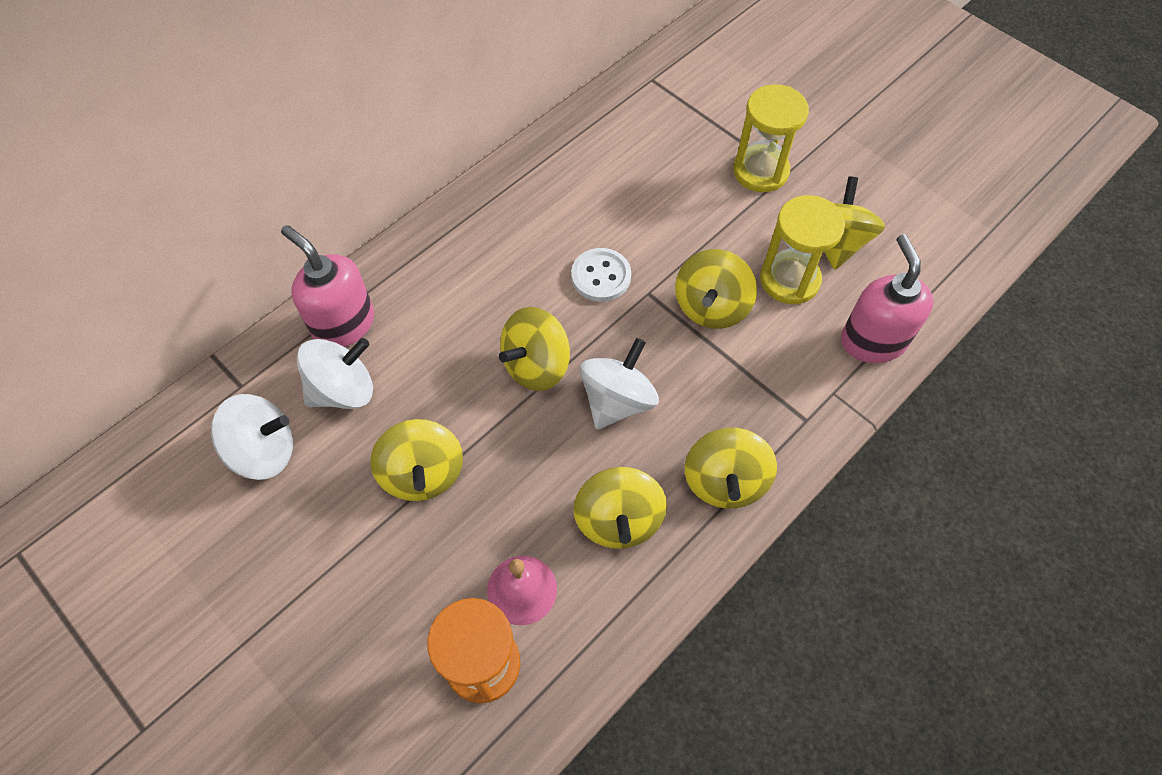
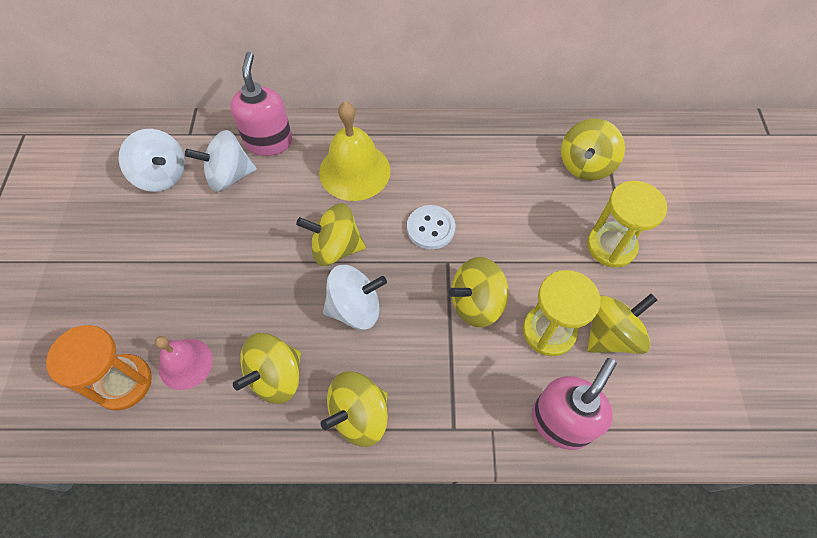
camera: 45 degrees right, 0 degrees up
(343, 390) = (229, 176): white spinning top -> white spinning top turned 150 degrees clockwise
(423, 473) = (214, 254): yellow spinning top -> yellow spinning top (585, 165)
(469, 282) = (354, 171): none -> yellow bell

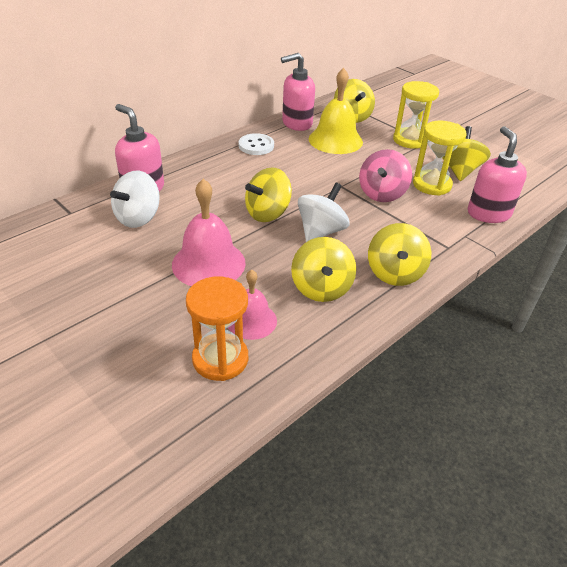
camera: 45 degrees left, 20 degrees down
(162, 175) = (80, 243): white spinning top -> none
(224, 272) = (208, 263): none -> pink bell
(354, 171) = (226, 175): yellow bell -> yellow bell (335, 140)
(430, 228) = (311, 177): white button -> white button (256, 146)
(476, 303) = (382, 193): yellow spinning top -> pink spinning top
(508, 138) = (296, 123): none -> pink soap dispenser

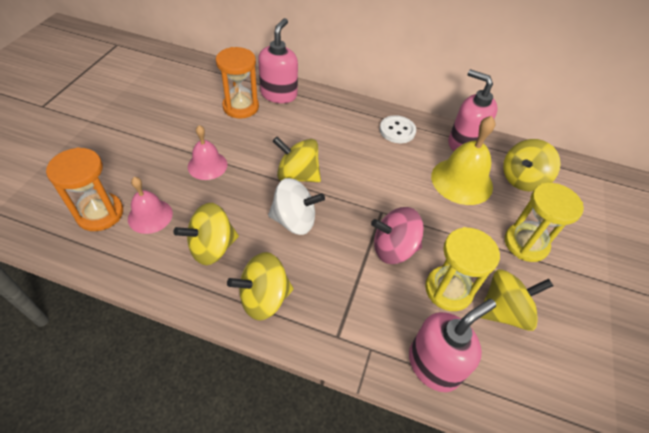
camera: 60 degrees right, 10 degrees up
(138, 218) = (241, 107): white spinning top -> orange hourglass
(208, 263) = (207, 165): pink bell -> pink bell, size x0.62

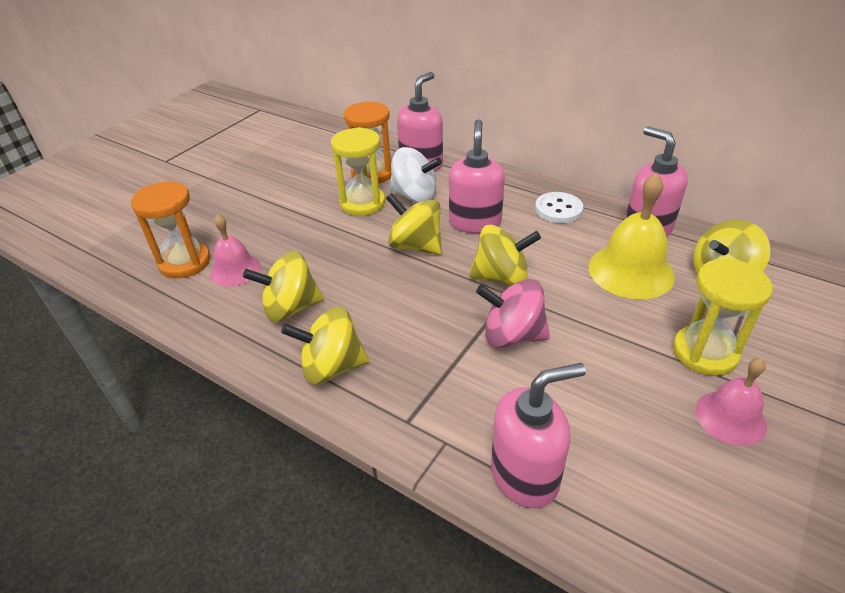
camera: 20 degrees right, 10 degrees down
(207, 165) = (314, 227): pink bell -> pink bell (730, 417)
(294, 220) = (396, 291): white spinning top -> white spinning top (414, 195)
(338, 148) = (475, 222): none -> pink soap dispenser
(448, 290) = (573, 391): yellow hourglass -> yellow hourglass (362, 203)
(503, 311) = (646, 428): yellow spinning top -> yellow spinning top (501, 278)

